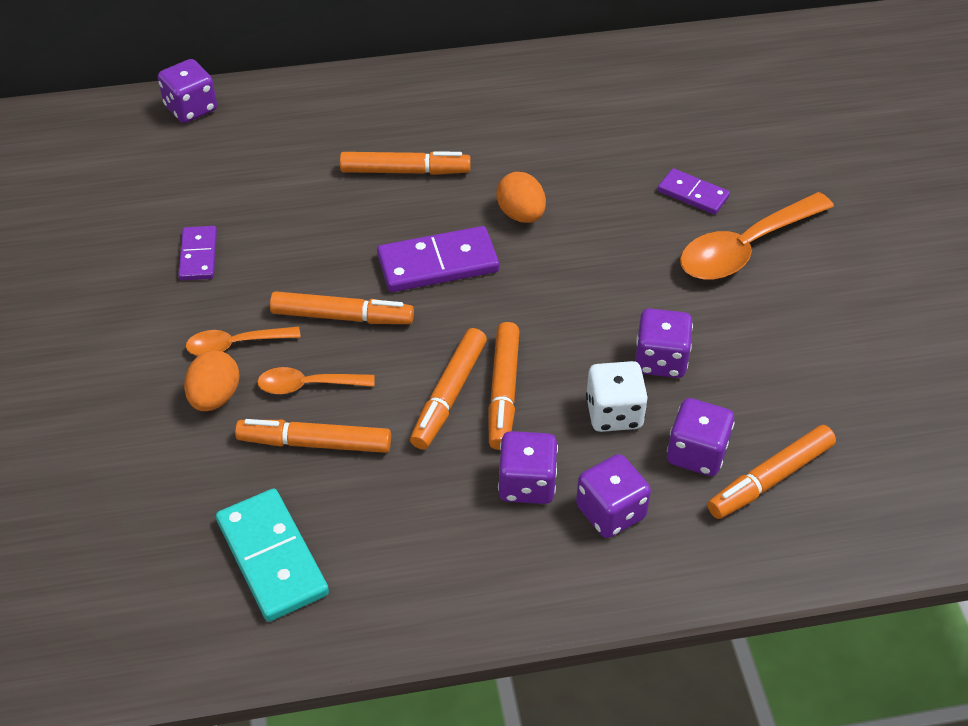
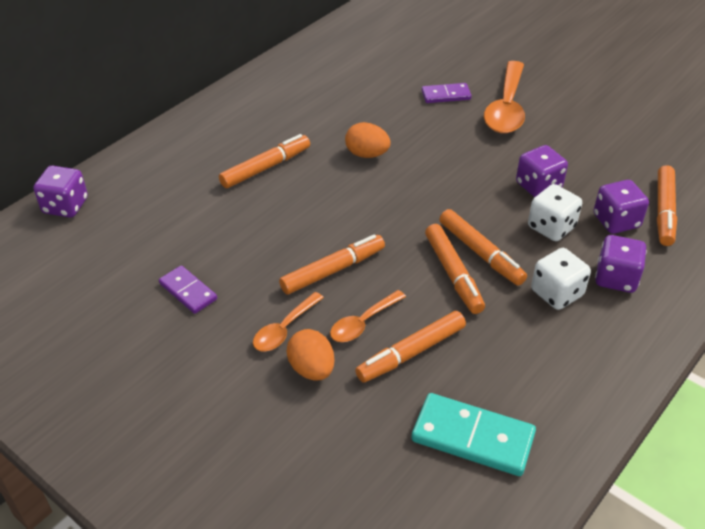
camera: 40 degrees left, 5 degrees down
(438, 263) = (352, 207): purple domino -> none
(527, 484) = (556, 293): purple dice -> white dice

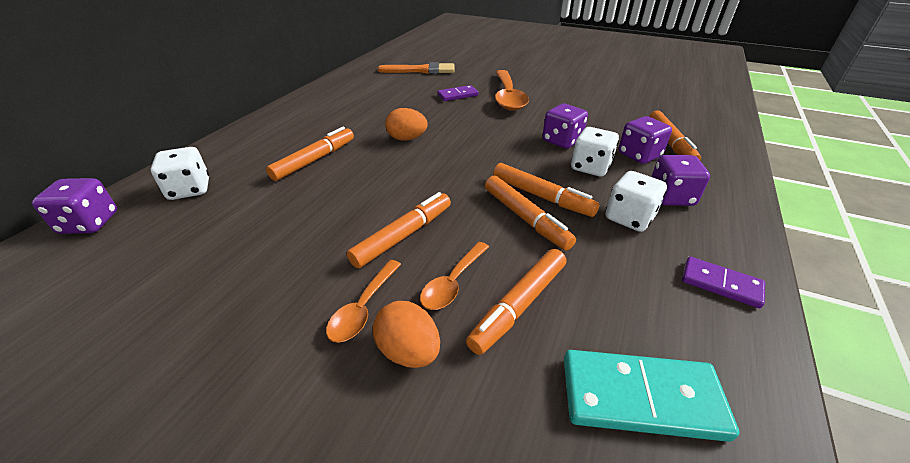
camera: 15 degrees left, 5 degrees down
(146, 184) = (189, 189): none -> white dice
(188, 291) = (237, 287): purple domino -> purple domino (721, 284)
(415, 43) = (421, 70): none -> orange brush

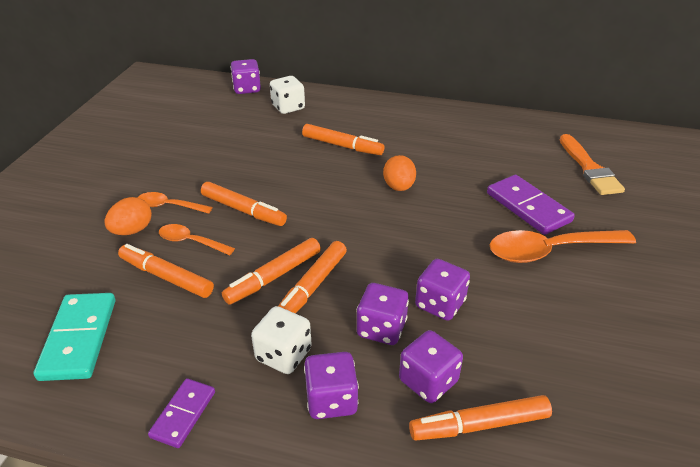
camera: 80 degrees right, 0 degrees up
(457, 95) = (528, 207): purple domino -> purple domino, size x1.66
(590, 167) = (381, 328): white dice -> purple dice

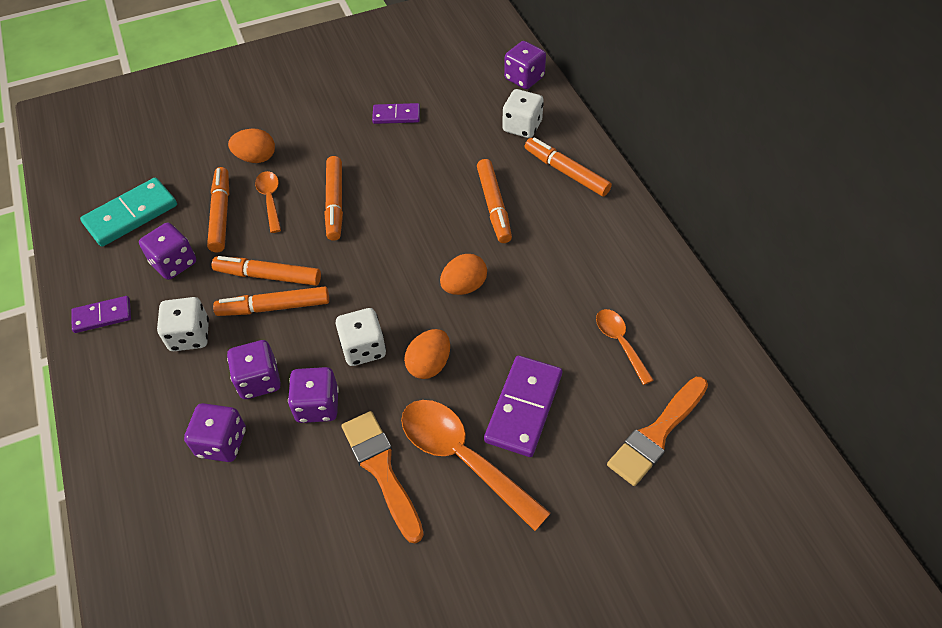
camera: 55 degrees right, 15 degrees up
(169, 206) = (302, 156): orange spoon -> orange spoon (620, 343)
(198, 147) = (396, 115): none -> purple domino
(331, 400) = (165, 391): purple dice -> purple dice (174, 263)
(406, 256) = (363, 348): none -> white dice
(453, 231) = (429, 364): none -> orange egg
(479, 425) = (197, 500): orange marker -> orange marker (566, 172)
(531, 294) = (382, 470): none -> orange brush

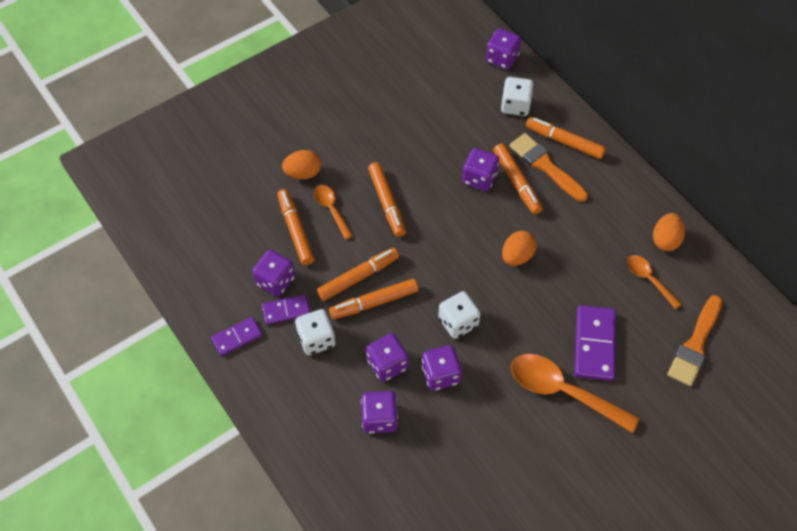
camera: 15 degrees left, 5 degrees up
(131, 215) = (219, 245): turquoise domino -> none
(268, 276) = (358, 277): orange marker -> orange marker turned 150 degrees clockwise
(382, 470) = (507, 413): orange brush -> orange brush (545, 166)
(396, 115) = (407, 112): purple domino -> purple domino (286, 310)
(429, 364) = (513, 325): orange egg -> orange egg (665, 240)
(451, 195) = (479, 178): none -> purple dice

